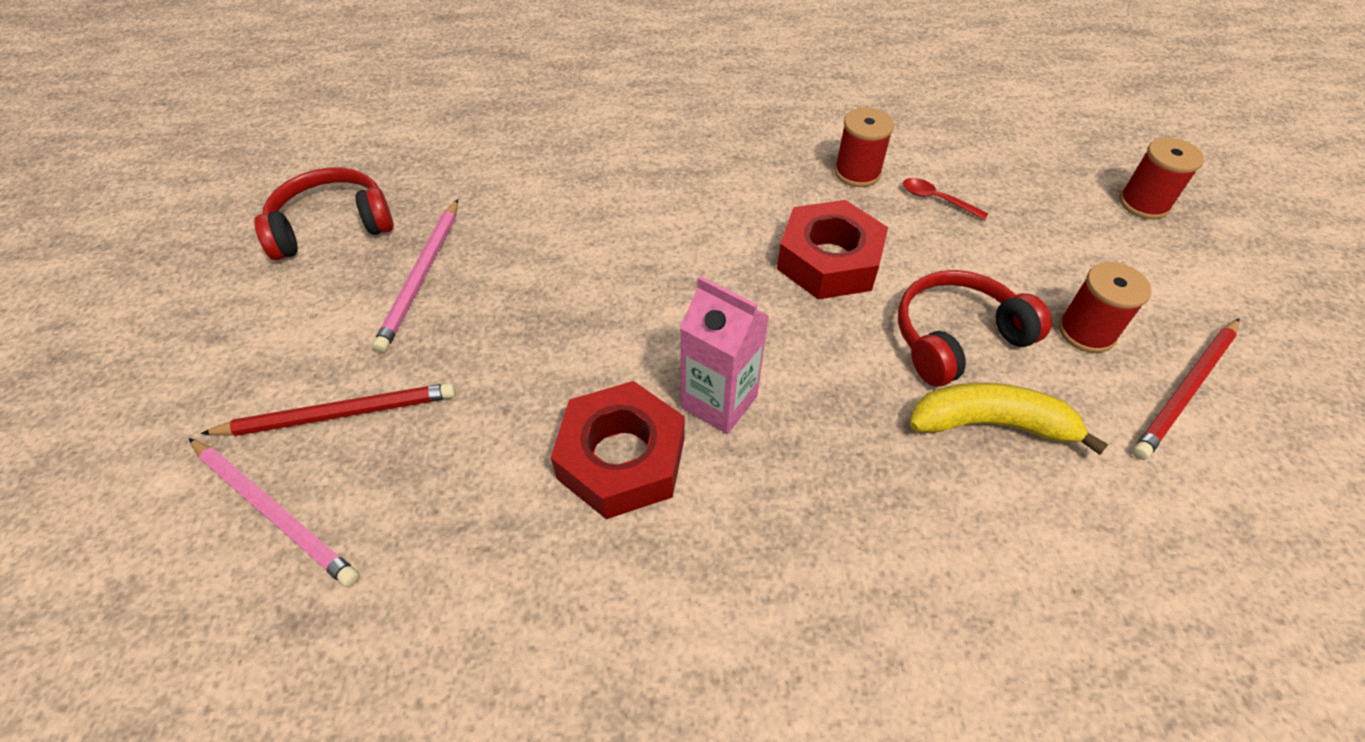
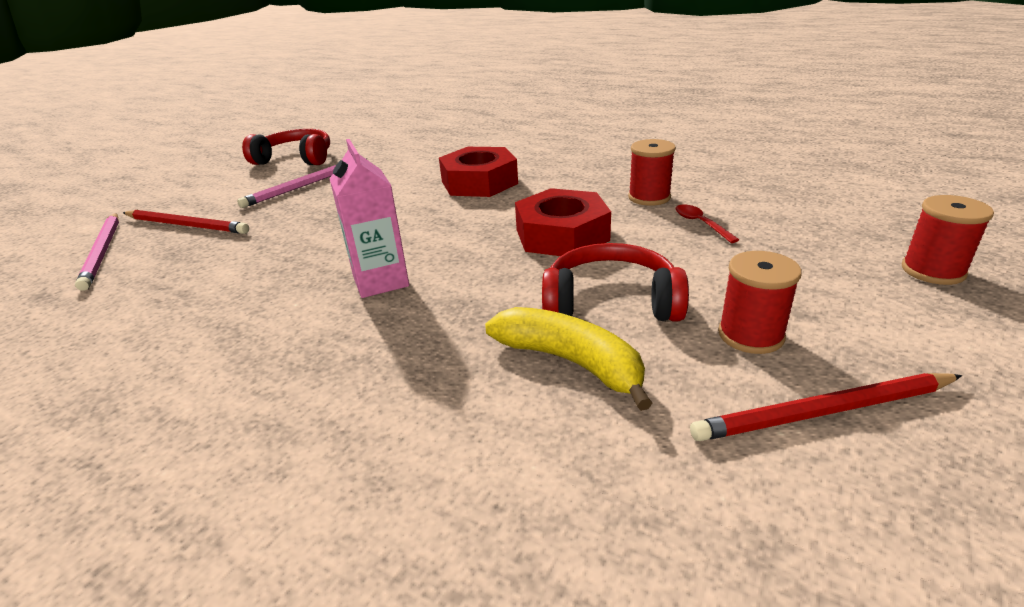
camera: 35 degrees right, 20 degrees down
(621, 458) = (283, 288): red nut -> red nut (479, 182)

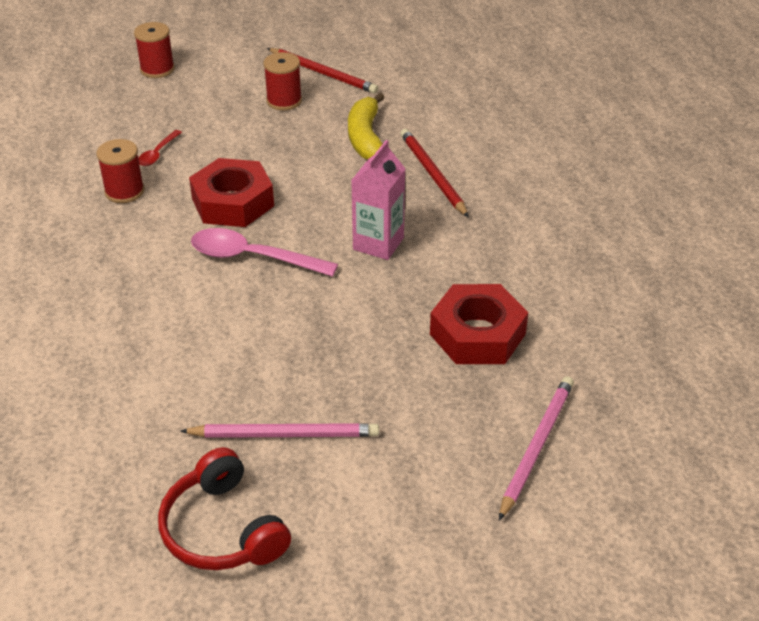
camera: 135 degrees left, 10 degrees up
(187, 225) = (444, 439): red pencil -> red pencil (432, 174)
(471, 221) = (253, 257): none -> pink spoon
(479, 182) = (167, 302): red nut -> red nut (477, 334)
(611, 302) = (299, 148): red headphones -> none

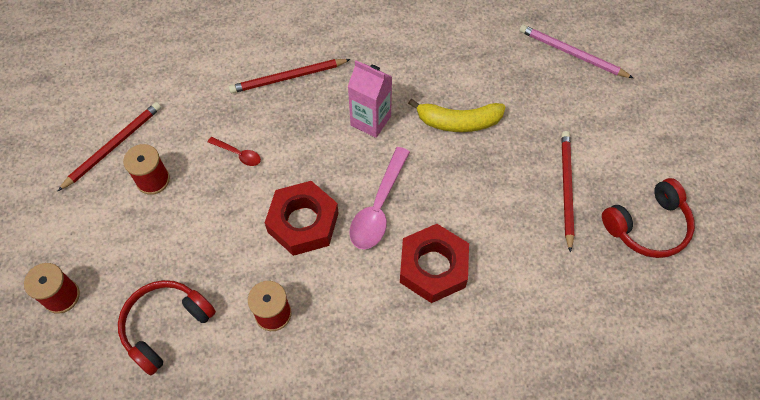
camera: 85 degrees left, 20 degrees up
(119, 128) = (166, 326): none -> red headphones
(158, 153) = (217, 288): red spoon -> red spoon (238, 154)
(285, 434) = (566, 189): pink pencil -> red pencil
(366, 138) = (227, 119): yellow banana -> yellow banana (458, 122)
(477, 334) = (473, 71): red nut -> red nut (433, 267)

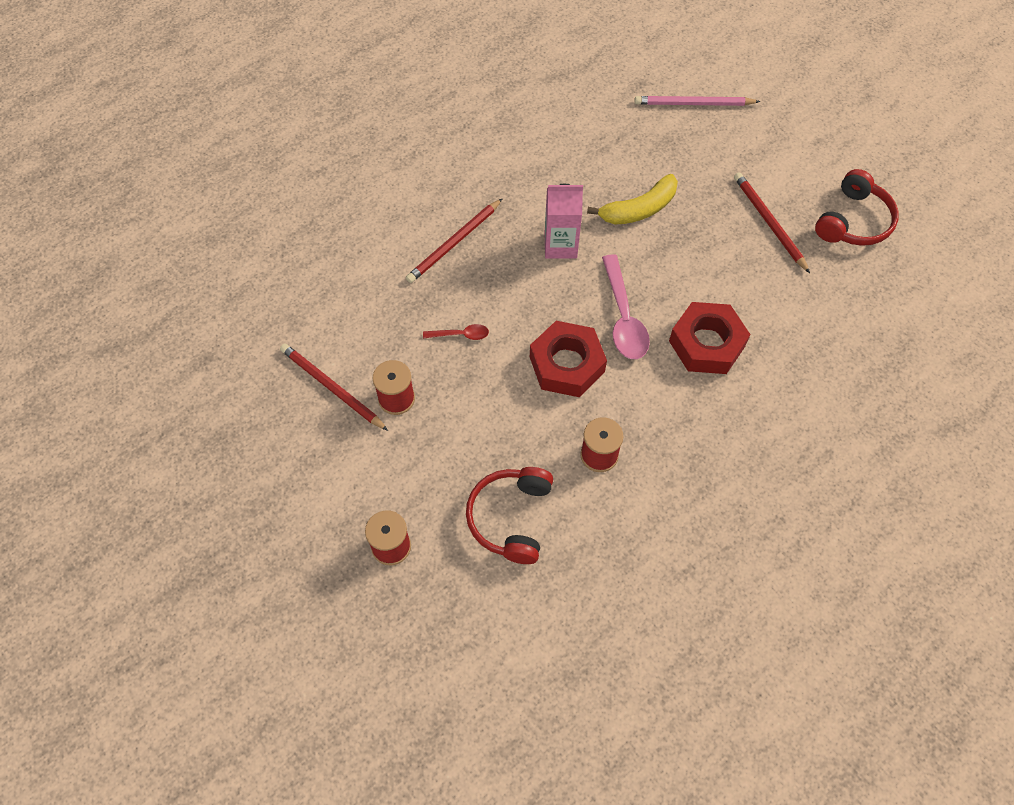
camera: 30 degrees left, 0 degrees up
(113, 146) = (332, 388): red pencil -> red pencil turned 60 degrees counterclockwise

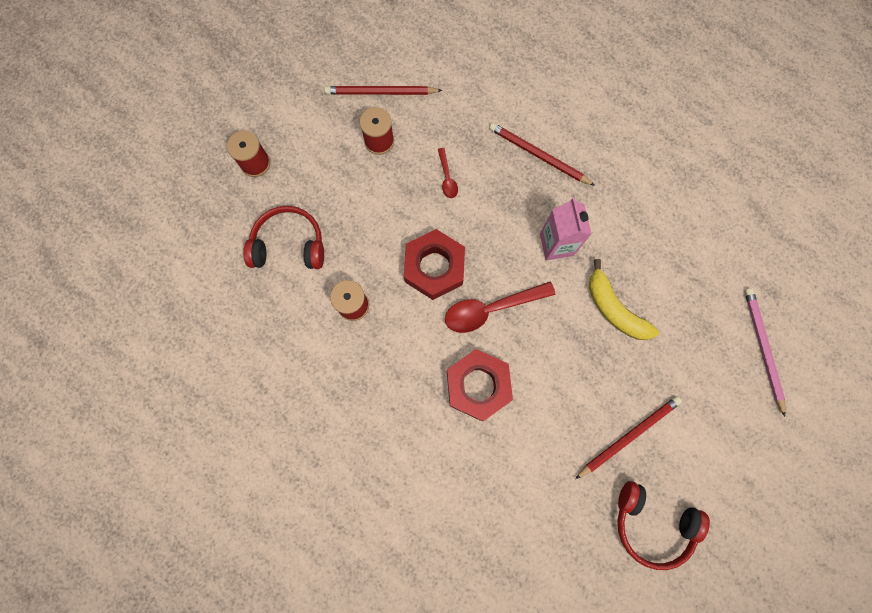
camera: 80 degrees right, 15 degrees up
(332, 388) = (381, 92): red pencil -> red pencil turned 120 degrees counterclockwise
(623, 317) = (491, 309): pink spoon -> red spoon

